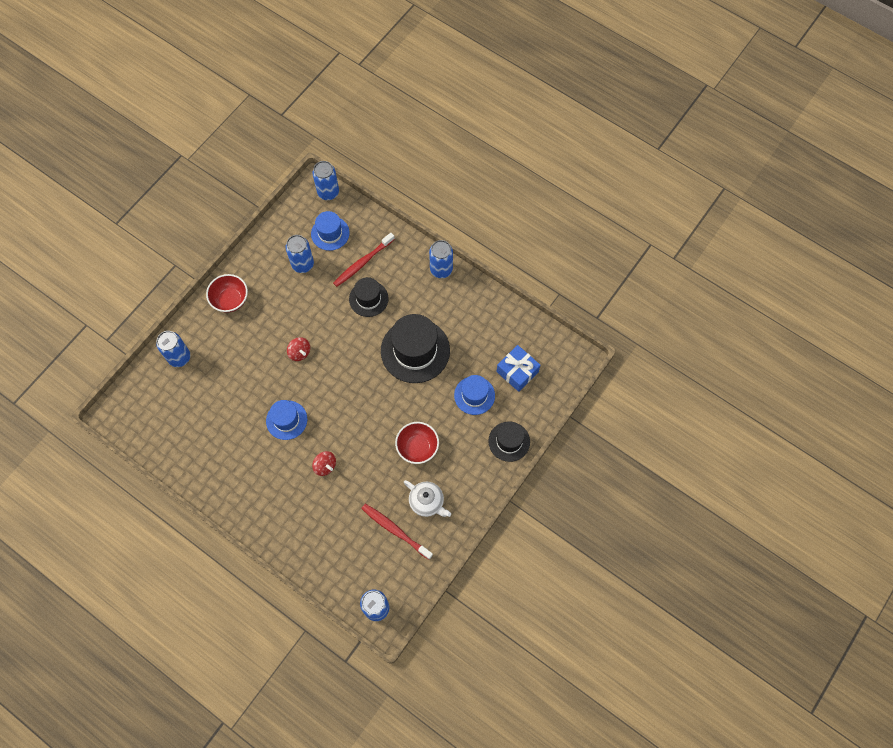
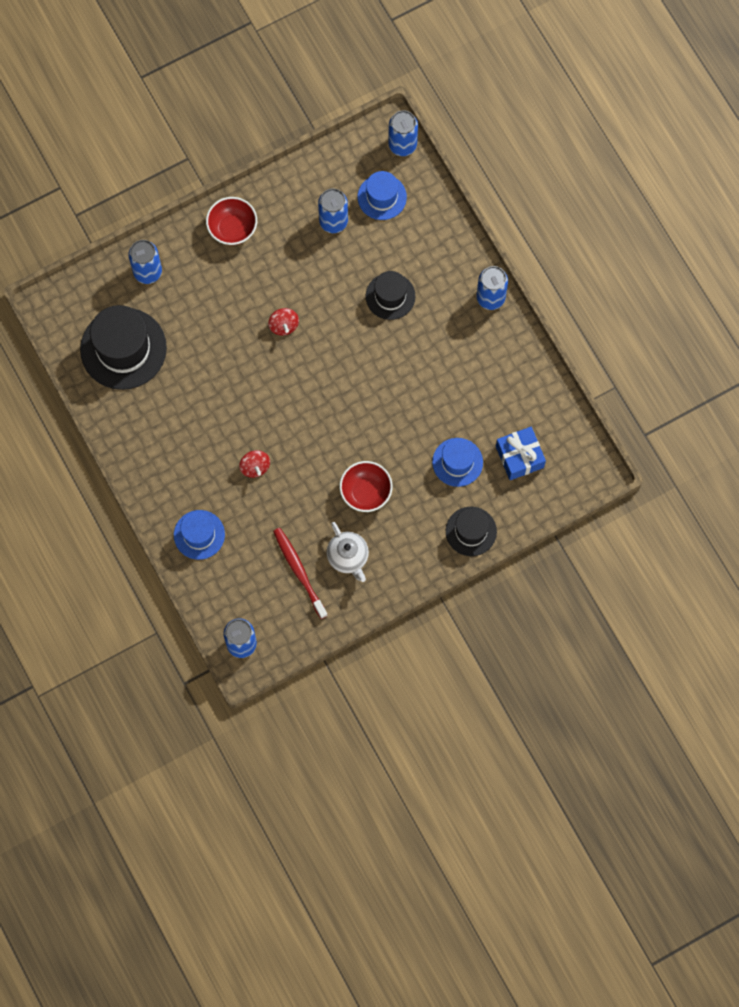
camera: 25 degrees right, 5 degrees up
(286, 420) = (235, 396): blue hat -> blue hat (199, 534)
(362, 263) = (403, 250): red toothbrush -> none
(415, 350) = (415, 381): black hat -> black hat (123, 348)

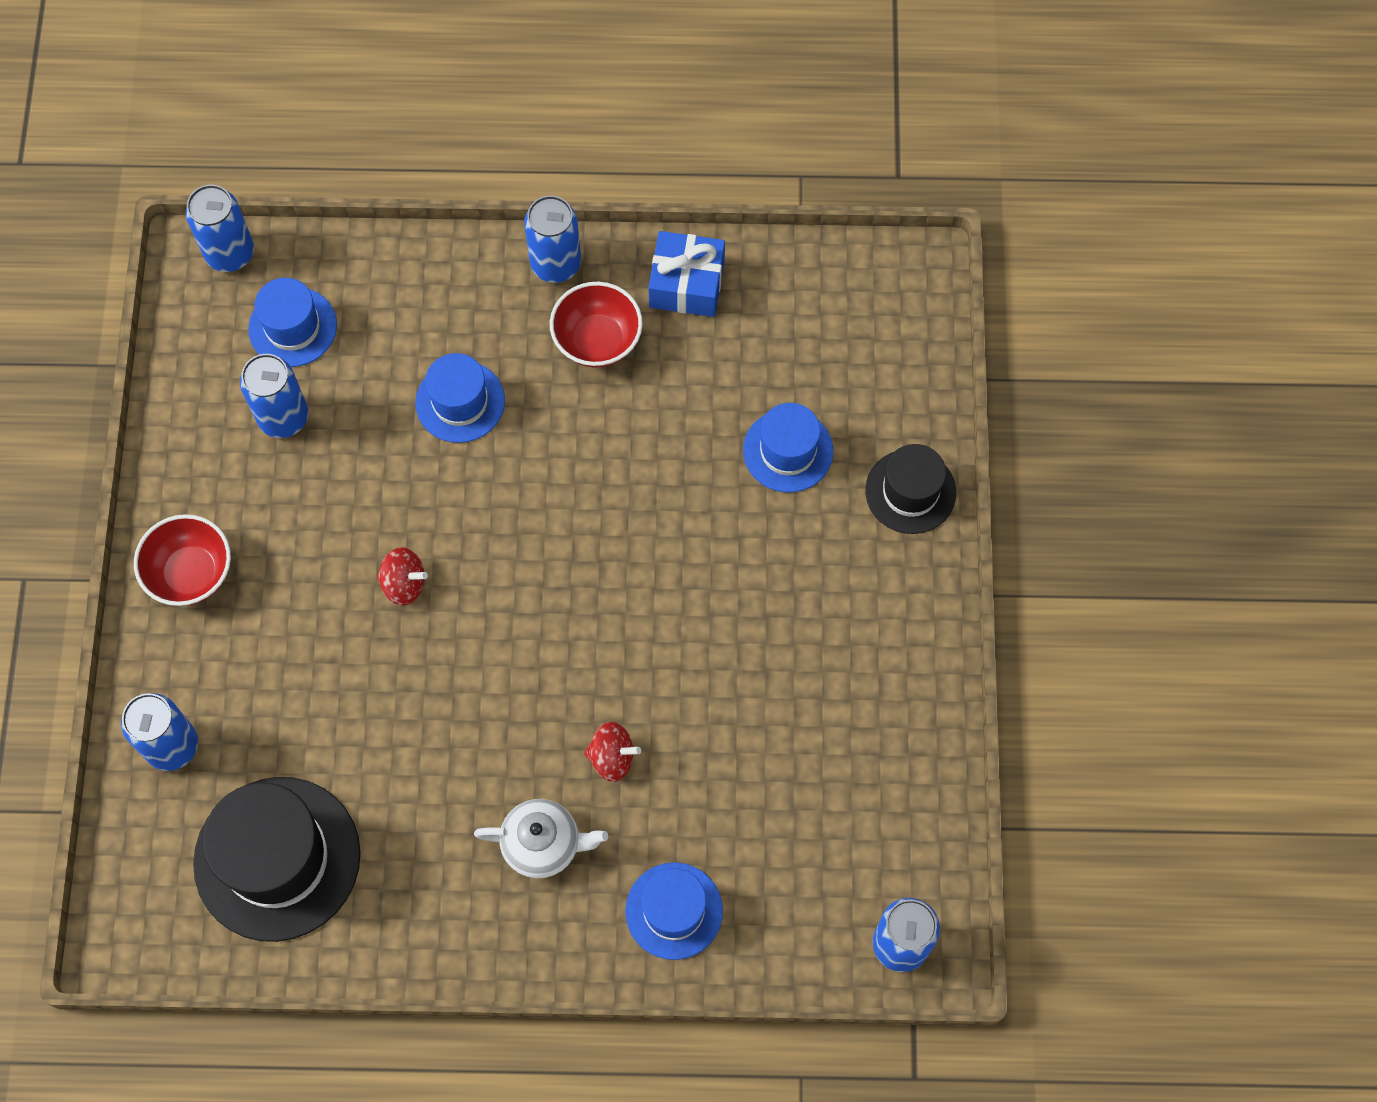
camera: 60 degrees left, 5 degrees down
(299, 571) = (828, 784): red toothbrush -> none
(348, 557) = (847, 695): white teapot -> white teapot (543, 844)
(366, 492) = (756, 610): red bowl -> red bowl (597, 340)
(390, 296) = (460, 402): black hat -> blue hat
(519, 457) = (832, 359): blue gift -> blue gift (686, 284)

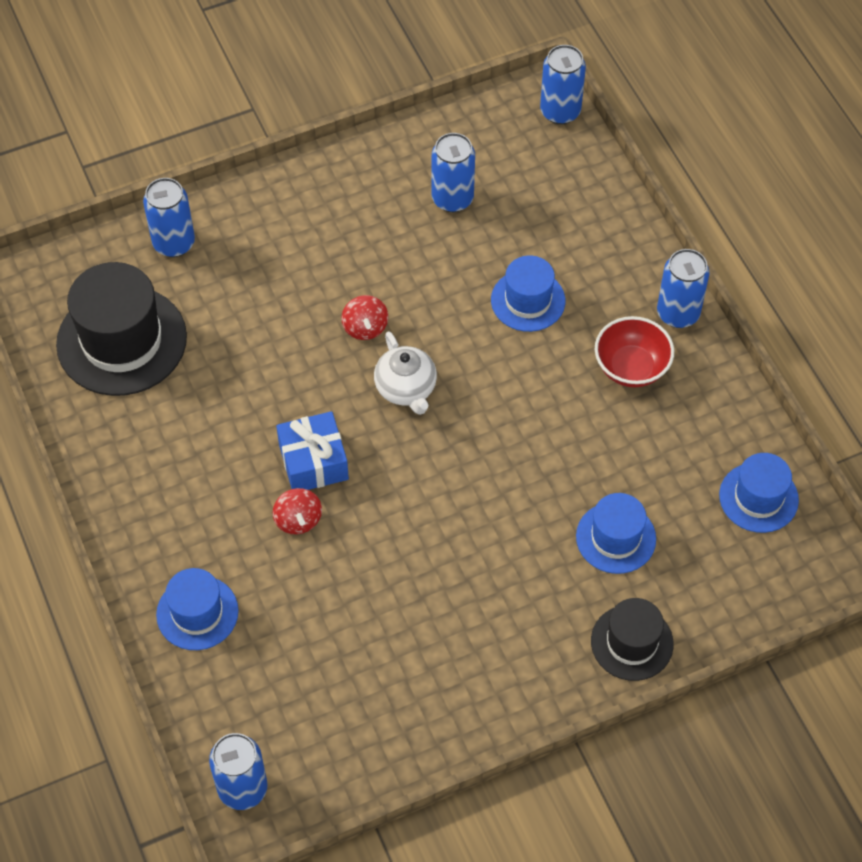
camera: 65 degrees right, 10 degrees down
(191, 573) = (305, 197): red bowl -> none
(292, 327) = (525, 173): blue hat -> blue hat (758, 497)
(543, 844) = (209, 502): white teapot -> white teapot (406, 388)
(686, 284) = (716, 408): blue gift -> blue gift (313, 462)

